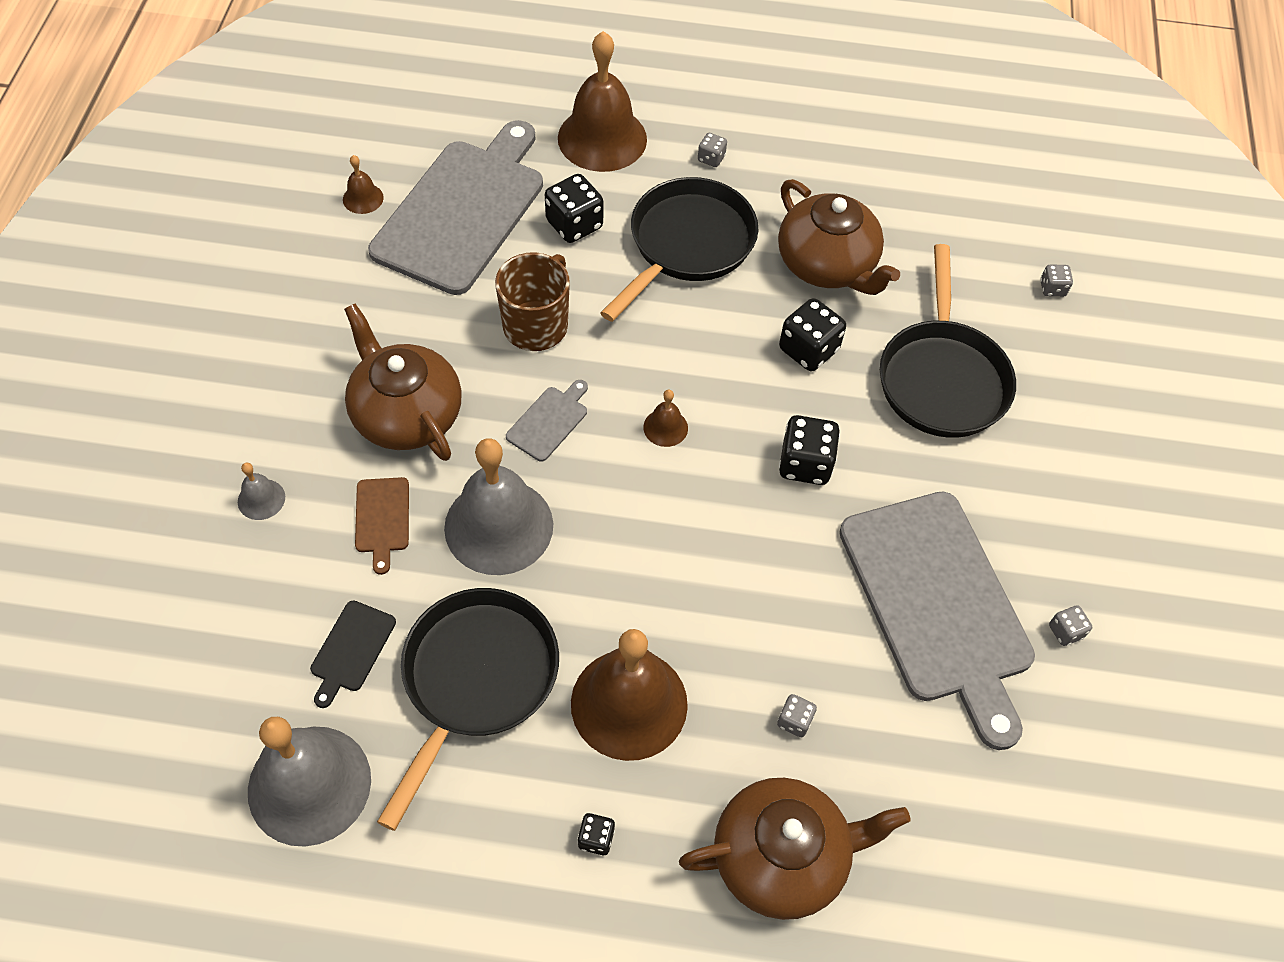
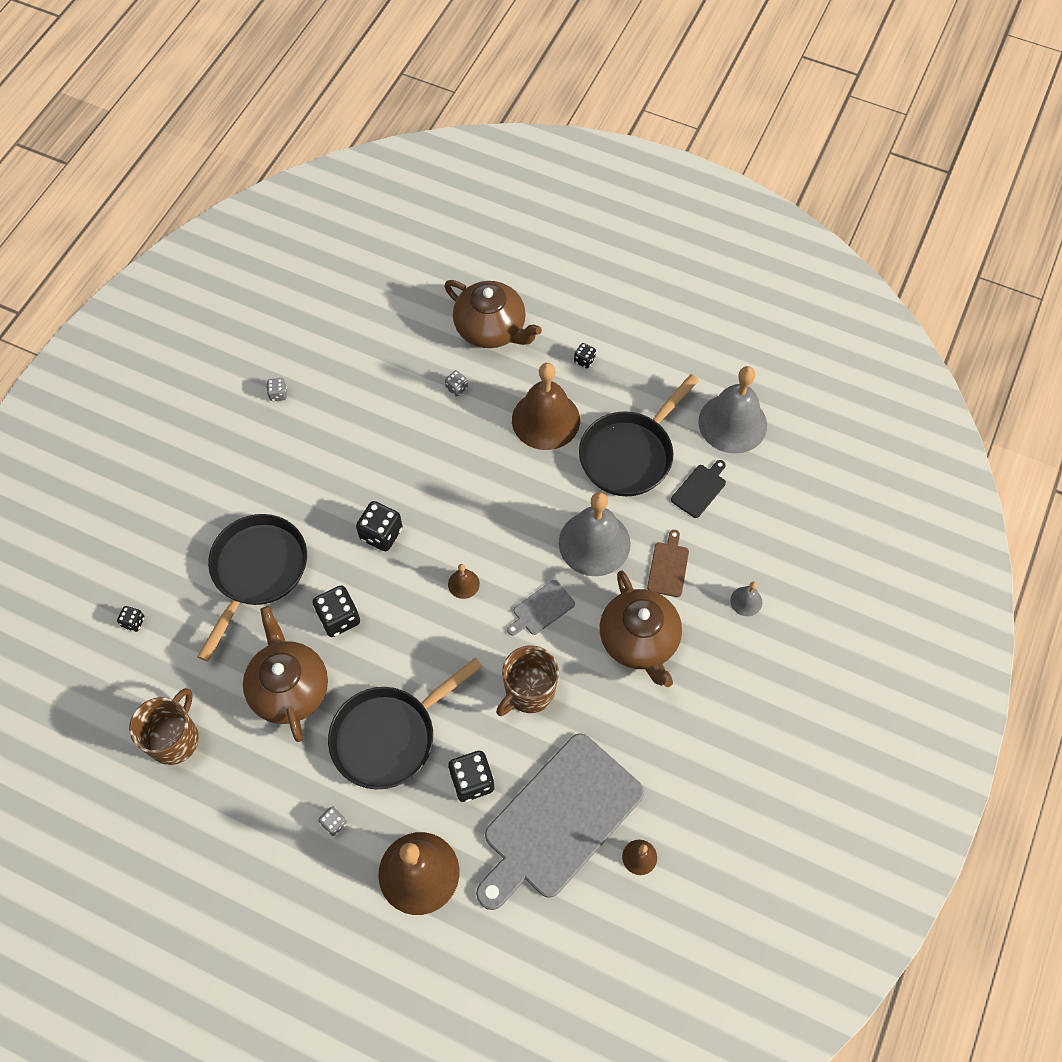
camera: 160 degrees left, 5 degrees up
(781, 857) = (491, 329): brown teapot -> brown teapot turned 150 degrees counterclockwise
(926, 192) = (174, 739): none -> brown mug
(938, 603) = (343, 428): grey cutting board -> none
(1052, 288) = (133, 622): grey dice -> black dice

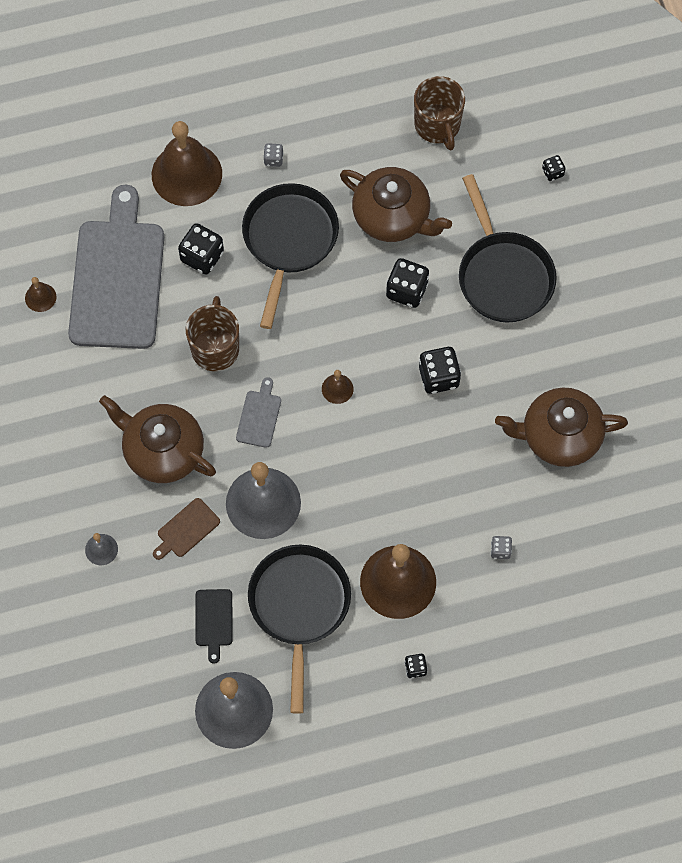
camera: 140 degrees right, 5 degrees up
(278, 394) = (641, 424): grey dice -> none
(491, 329) = (525, 633): brown teapot -> brown teapot (559, 436)
(668, 567) = (186, 529): brown cutting board -> brown cutting board turned 75 degrees clockwise

